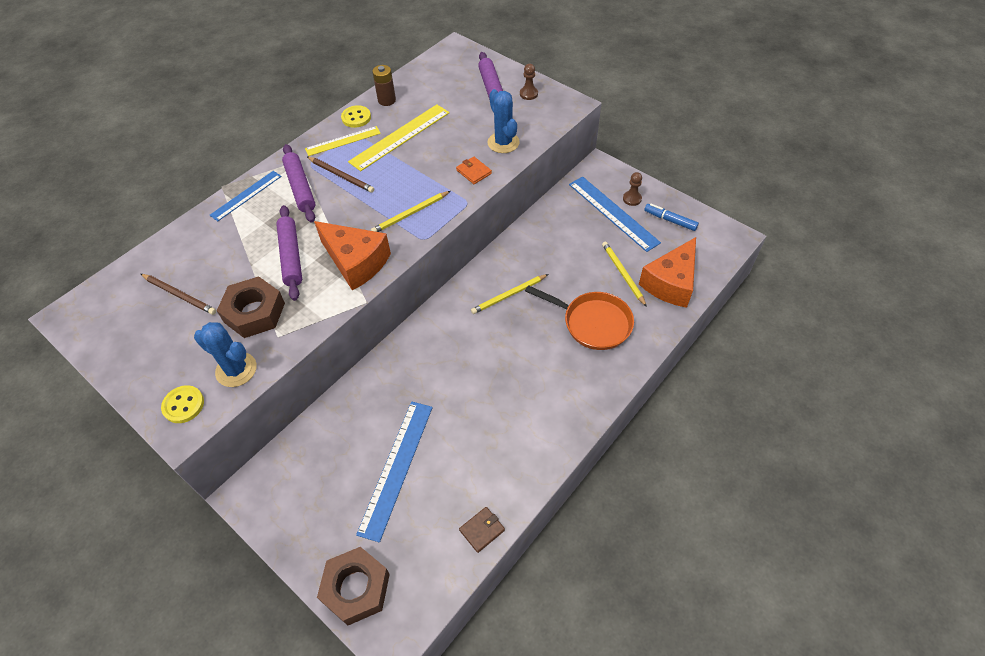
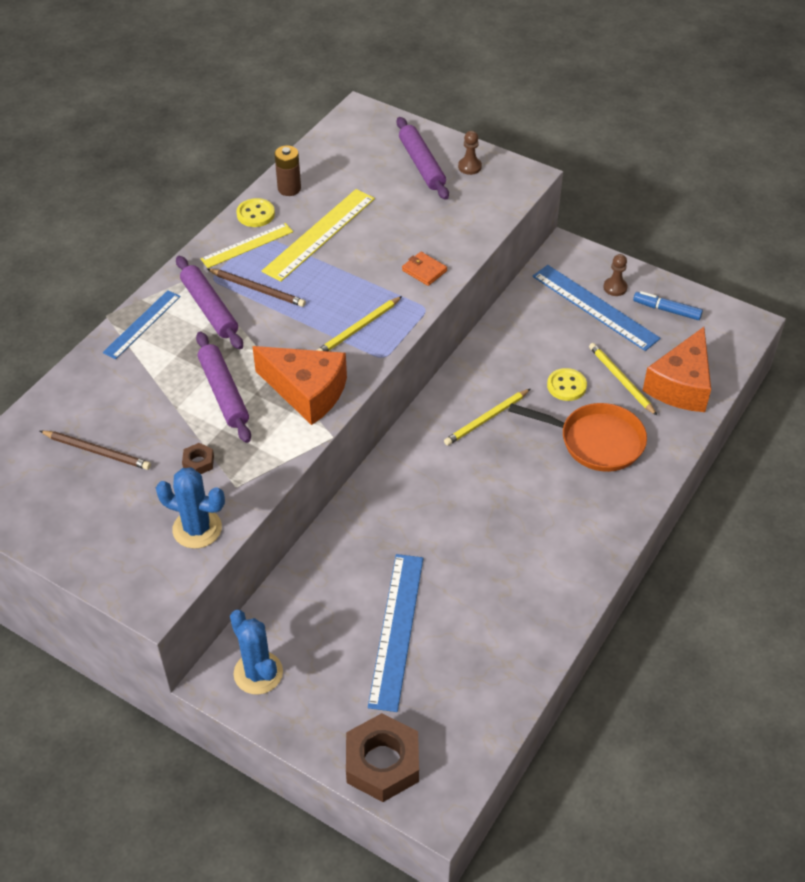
camera: 10 degrees left, 5 degrees down
(183, 405) = (146, 574): yellow button -> yellow button (566, 386)
(254, 312) = (198, 462): brown nut -> brown nut, size x0.45
(482, 530) = (514, 684): brown wallet -> none
(503, 143) = (452, 231): blue cactus -> blue cactus (258, 673)

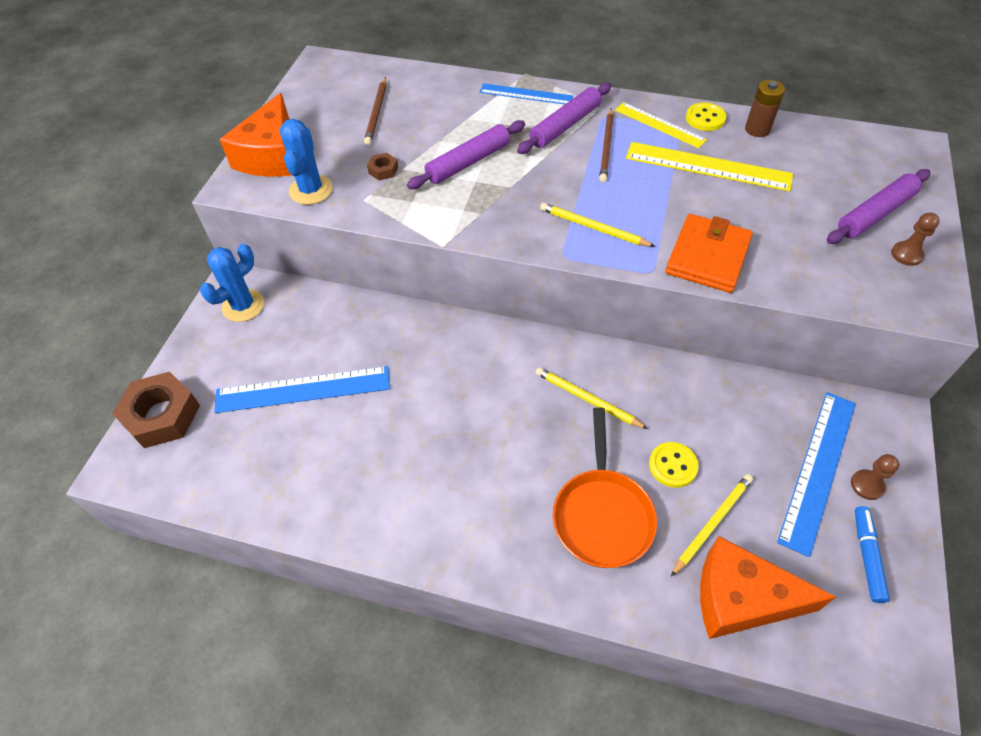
camera: 75 degrees right, 5 degrees up
(307, 392) = (492, 214): orange cheese -> orange cheese (270, 156)
(424, 270) = (707, 256): orange wallet -> orange wallet, size x1.94

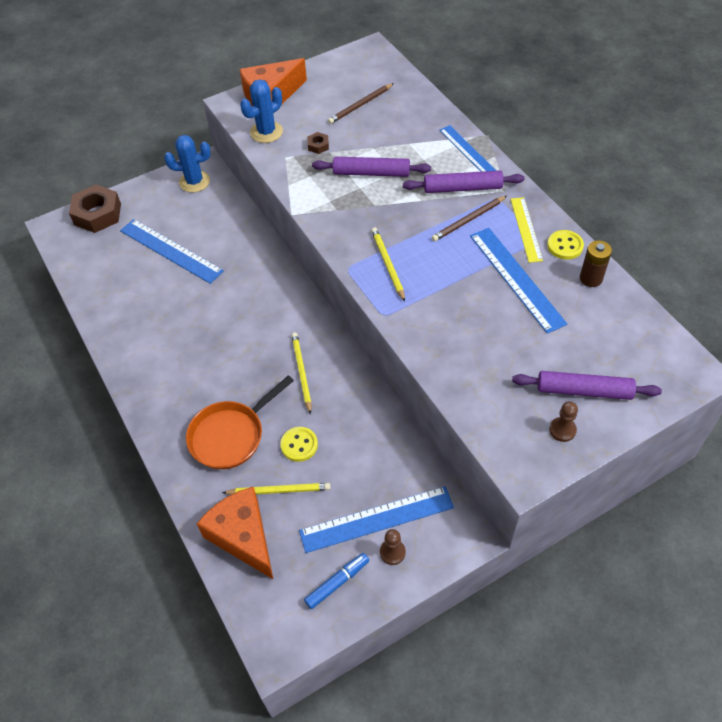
camera: 45 degrees right, 0 degrees up
(707, 256) = (430, 332): orange wallet -> none
(708, 166) = (516, 278): yellow ruler -> blue ruler

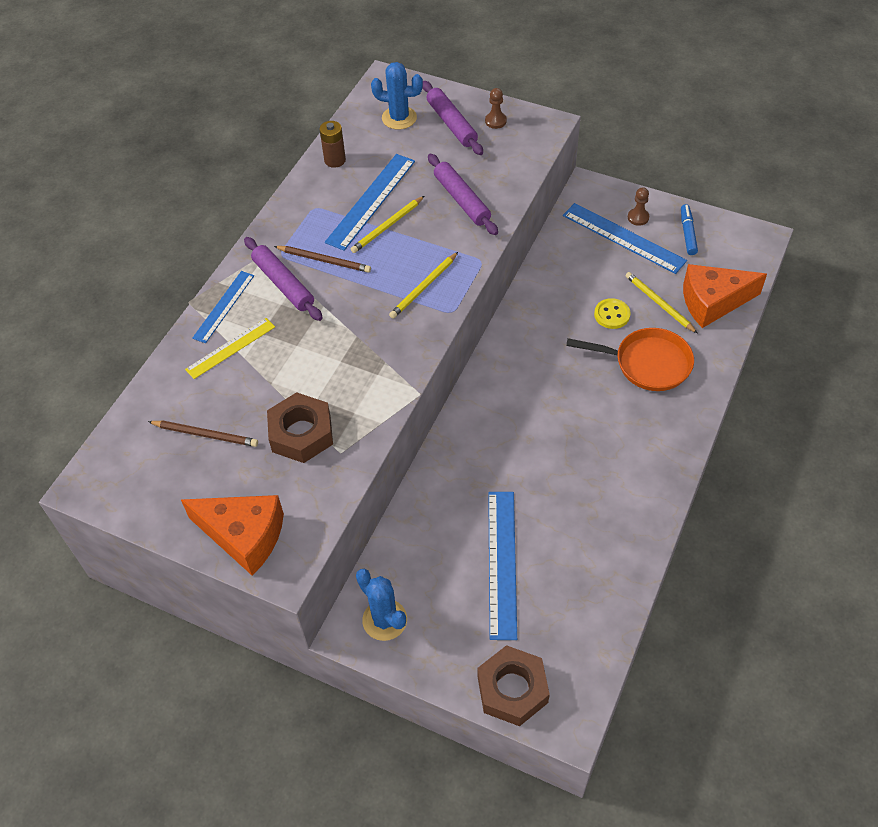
camera: 125 degrees left, 0 degrees up
(243, 536) = (712, 302): orange cheese -> orange cheese turned 60 degrees clockwise
(266, 132) = (312, 497): blue cactus -> blue cactus (399, 118)
(301, 372) = (546, 354): yellow pencil -> yellow pencil (387, 226)
(318, 146) = (301, 433): brown nut -> brown nut, size x2.25
(337, 583) = (687, 233): blue marker -> blue marker turned 75 degrees clockwise
(371, 173) = (312, 364): purple rolling pin -> purple rolling pin (462, 200)
(526, 229) = (306, 219): yellow ruler -> yellow ruler (231, 348)
(565, 246) = (308, 188): yellow button -> none

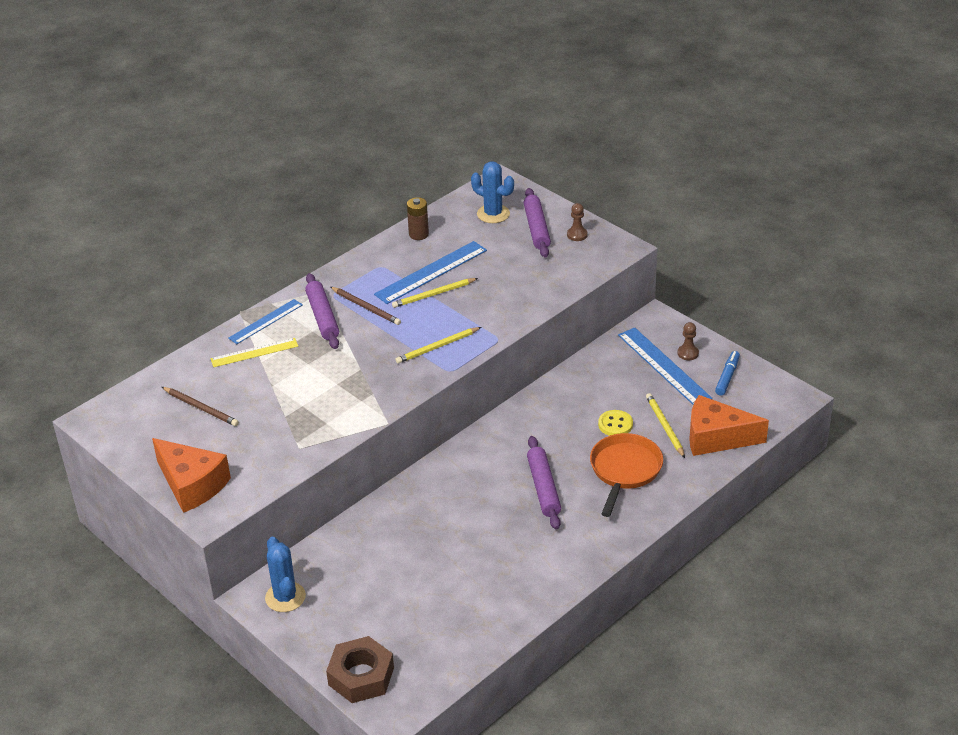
camera: 20 degrees right, 15 degrees down
(301, 433) = (276, 427): brown nut -> none
(462, 200) = (509, 289): purple rolling pin -> purple rolling pin (543, 488)
(502, 563) = (406, 584): blue ruler -> none
(647, 363) = (624, 470): orange pan -> orange pan turned 105 degrees counterclockwise

